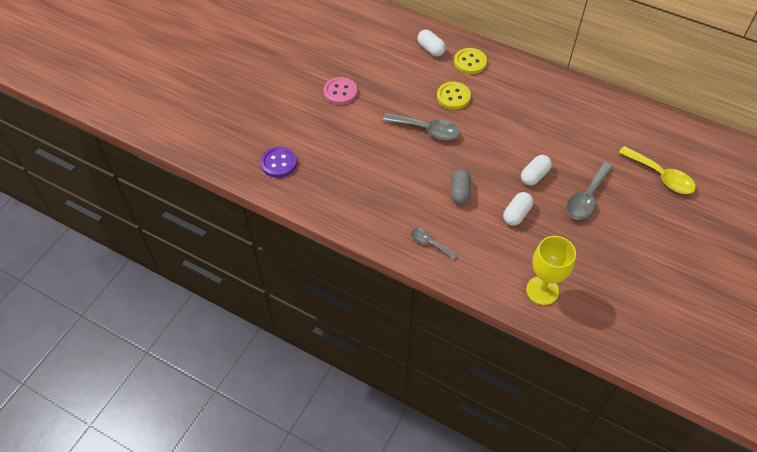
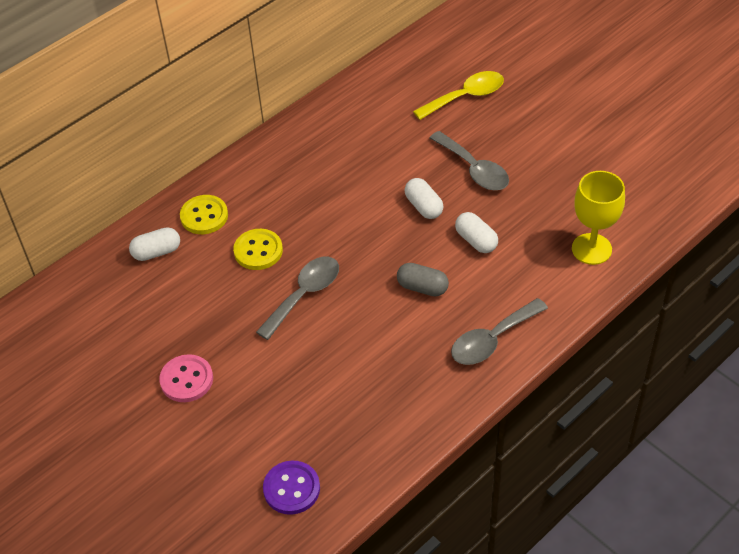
camera: 70 degrees left, 5 degrees down
(430, 243) = (492, 340): grey spoon -> grey spoon, size x1.68

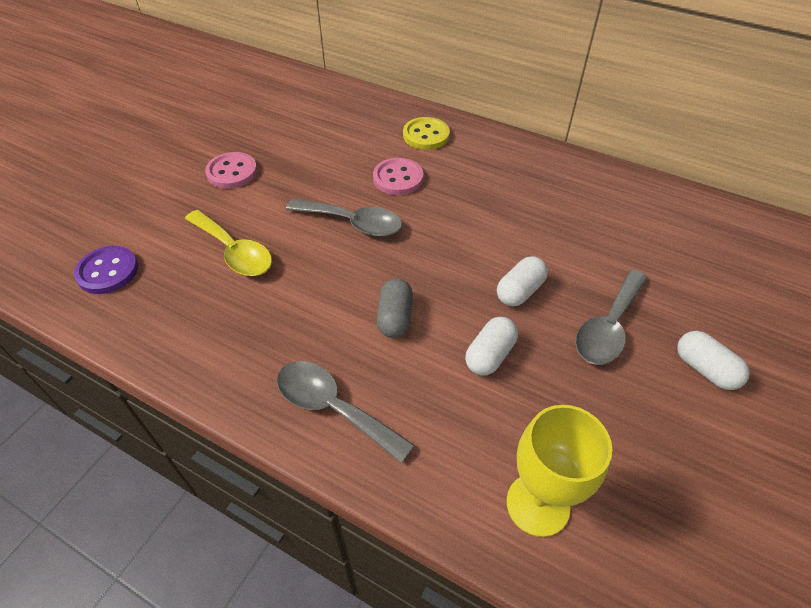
camera: 70 degrees right, 0 degrees up
(157, 252) = (372, 120): white capsule -> white capsule (705, 369)
(258, 251) = (398, 178): yellow button -> pink button
(466, 97) = (727, 292): yellow spoon -> yellow spoon (234, 252)

